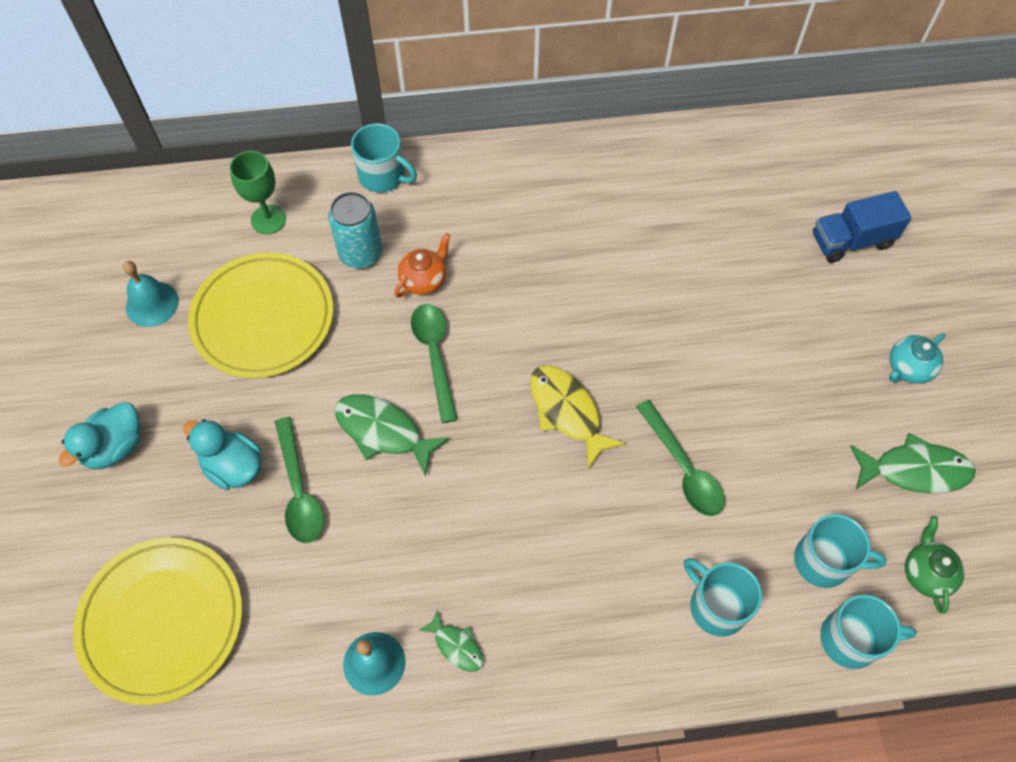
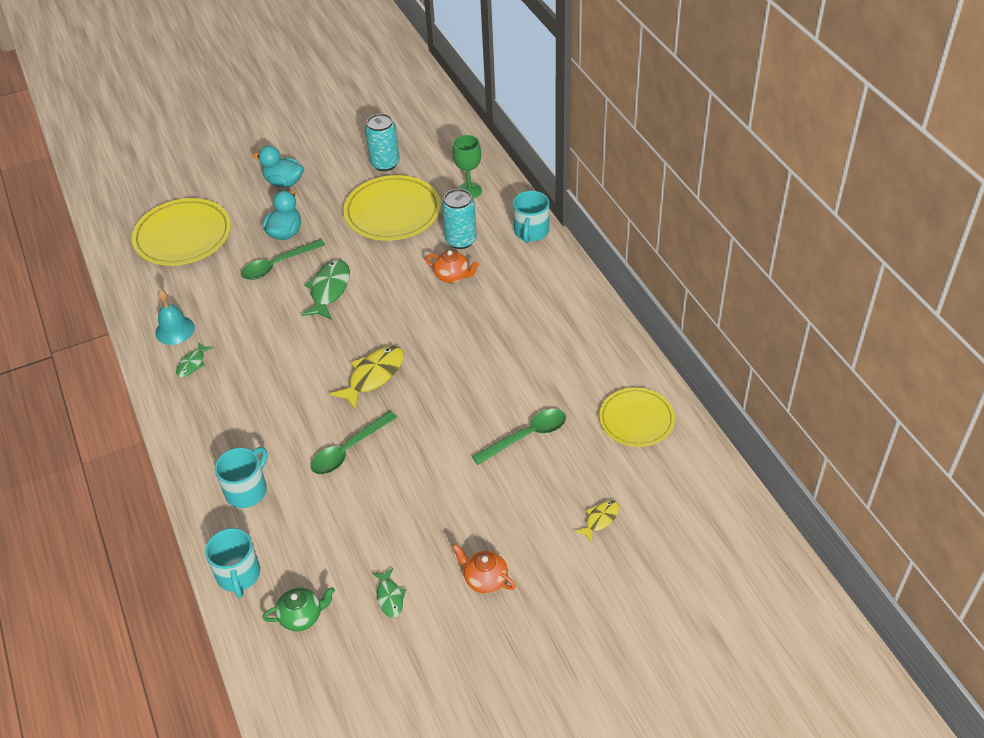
camera: 75 degrees right, 15 degrees down
(152, 304) = (385, 163): turquoise bell -> turquoise can
(435, 356) = (394, 298): green spoon -> green spoon (526, 436)
(725, 168) = (636, 420): none -> yellow plate
(824, 561) = (296, 548): turquoise mug -> none
(851, 241) = (600, 519): blue truck -> yellow fish
(908, 368) = (485, 579): turquoise teapot -> orange teapot
(915, 470) = (390, 597): green fish -> green fish, size x0.56

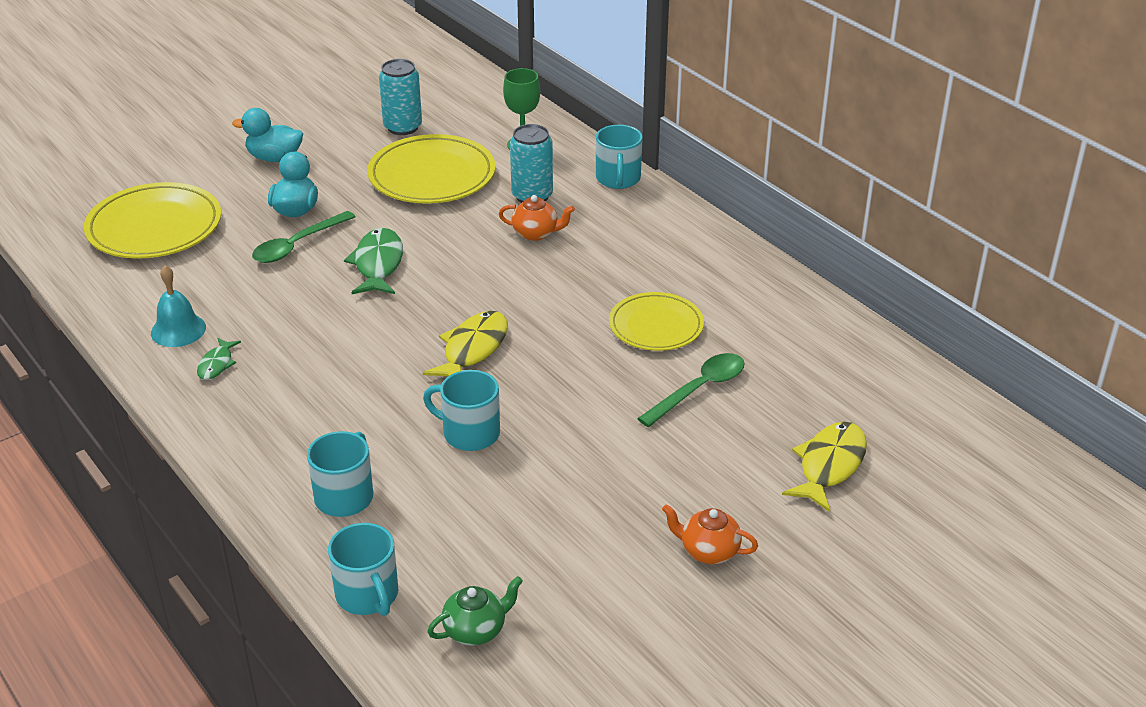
camera: 15 degrees left, 10 degrees down
(348, 450) = (469, 433): green spoon -> turquoise mug
(390, 597) = (589, 589): green fish -> none
(600, 519) = (829, 465): yellow fish -> yellow fish, size x1.80
(636, 420) = (830, 355): yellow plate -> yellow plate (656, 326)

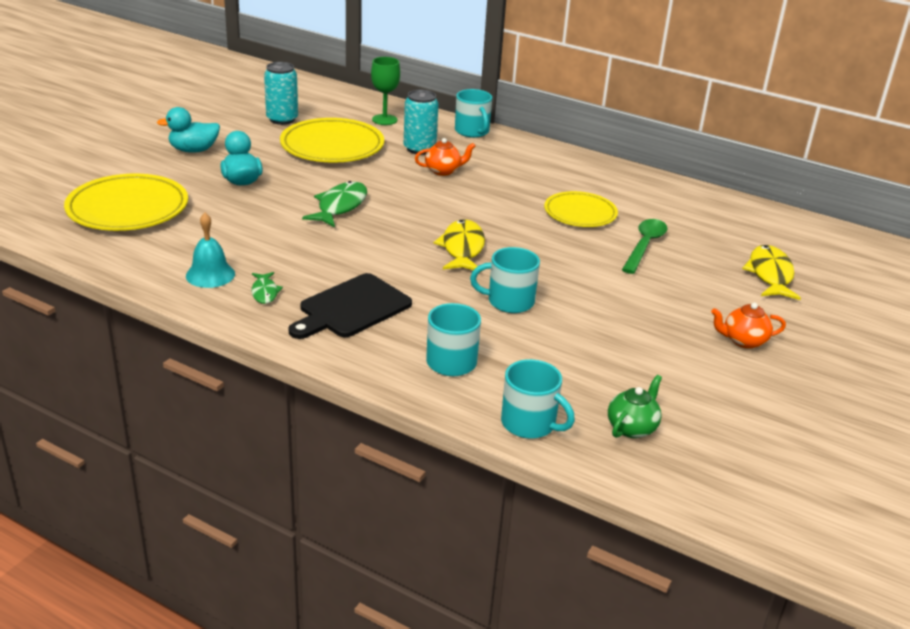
camera: 25 degrees left, 5 degrees down
(291, 404) = (351, 308): none -> black cutting board
(297, 245) = (263, 203): green spoon -> none
(378, 264) = (340, 206): green fish -> green fish turned 45 degrees clockwise

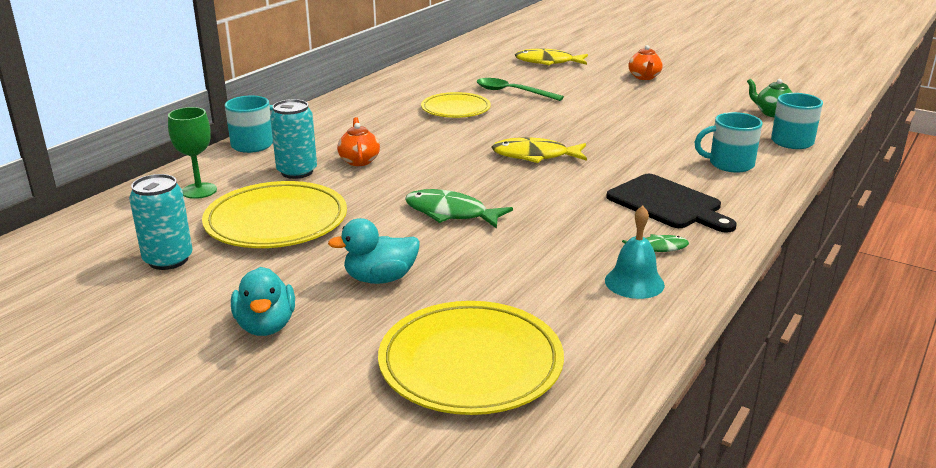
camera: 85 degrees left, 5 degrees down
(509, 301) = (624, 141): turquoise mug -> none

